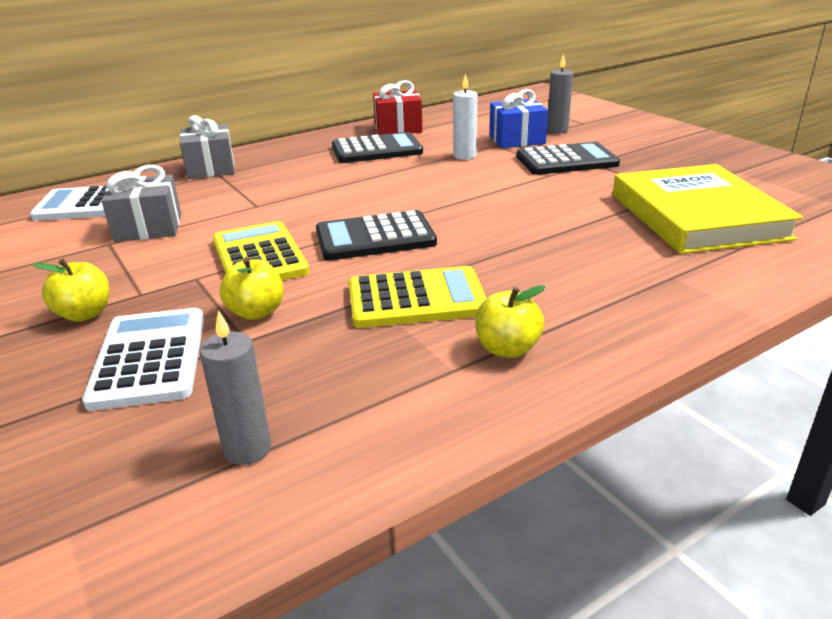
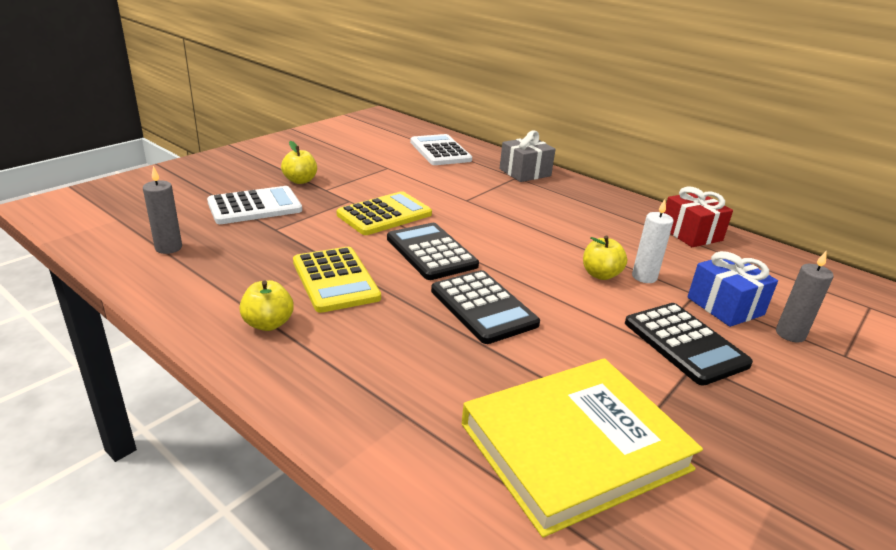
camera: 70 degrees right, 0 degrees up
(148, 228) = (413, 173): grey gift -> none
(256, 312) = (308, 226): yellow apple -> yellow apple (600, 274)
(376, 150) = (620, 230): black calculator -> black calculator (483, 307)

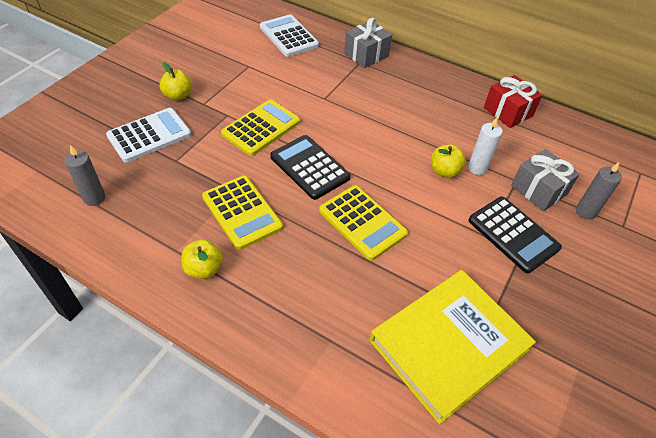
camera: 10 degrees left, 20 degrees up
(483, 307) = (362, 222): black calculator -> yellow calculator
(725, 306) = (539, 190): blue gift -> grey gift

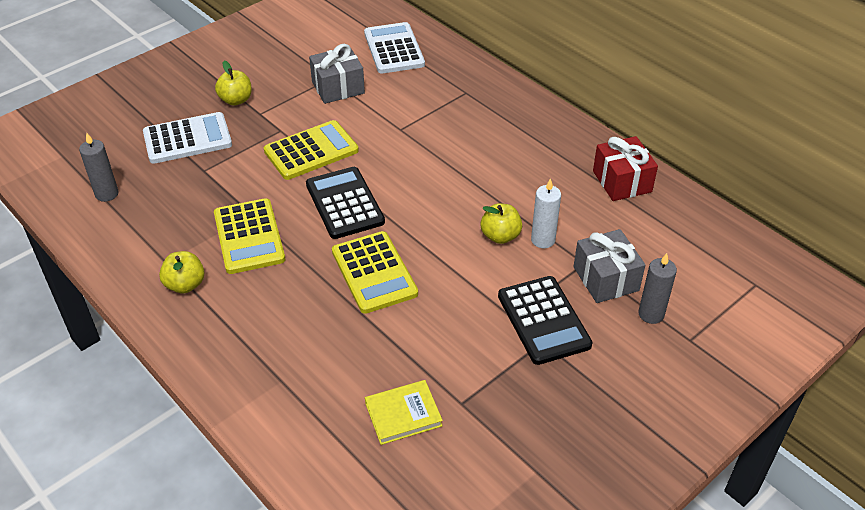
camera: 20 degrees right, 5 degrees down
(366, 55) = (478, 85): grey gift -> grey gift (338, 87)
(449, 345) = (403, 414): yellow book -> yellow book, size x0.46

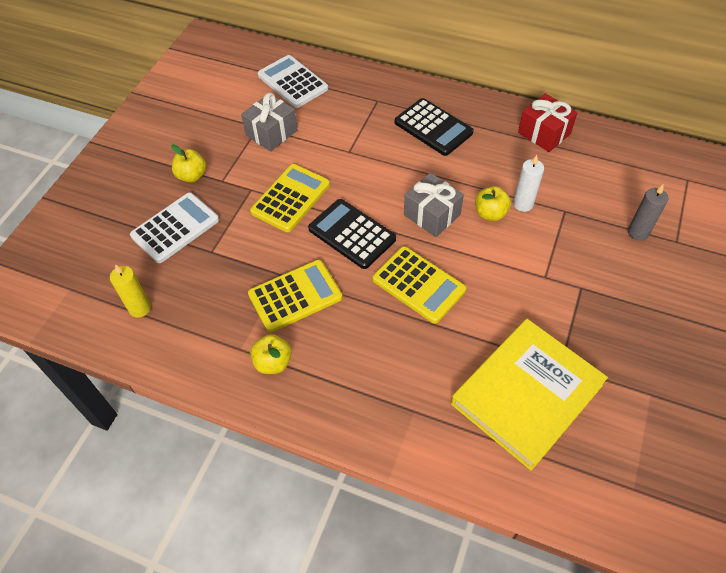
camera: 25 degrees left, 10 degrees up
(107, 194) = (140, 308): grey candle -> yellow candle
(249, 237) = (295, 296): yellow calculator -> yellow calculator turned 75 degrees counterclockwise
(403, 414) = (526, 394): yellow book -> yellow book, size x2.19
(543, 320) = (570, 270): black calculator -> black calculator (433, 127)
(606, 279) = (588, 217): grey gift -> grey gift (432, 215)

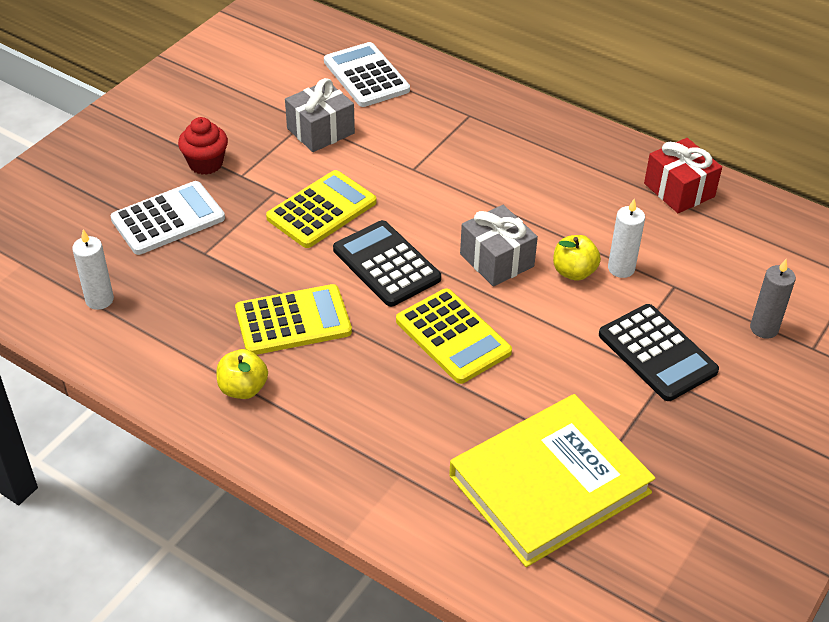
camera: 10 degrees right, 10 degrees down
(140, 308) = (99, 300): yellow candle -> white candle
(192, 176) = (206, 163): yellow apple -> red cupcake
(433, 127) = (533, 159): black calculator -> black calculator (657, 353)

